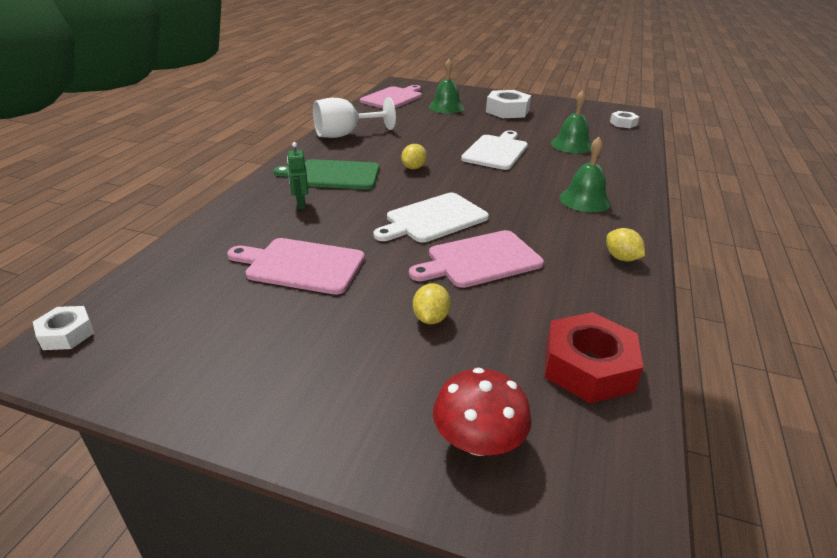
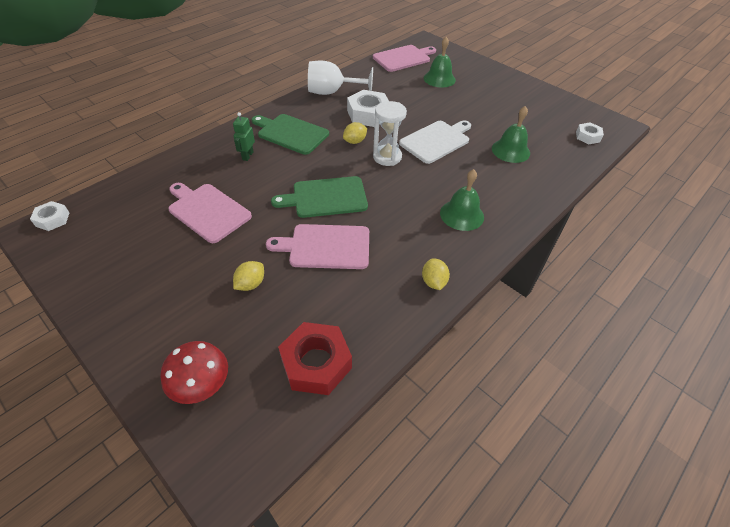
camera: 25 degrees right, 15 degrees up
(433, 219) = (326, 198): white cutting board -> green cutting board
(461, 173) = (387, 157): none -> white hourglass
(507, 111) = (489, 95): white nut -> white nut (368, 114)

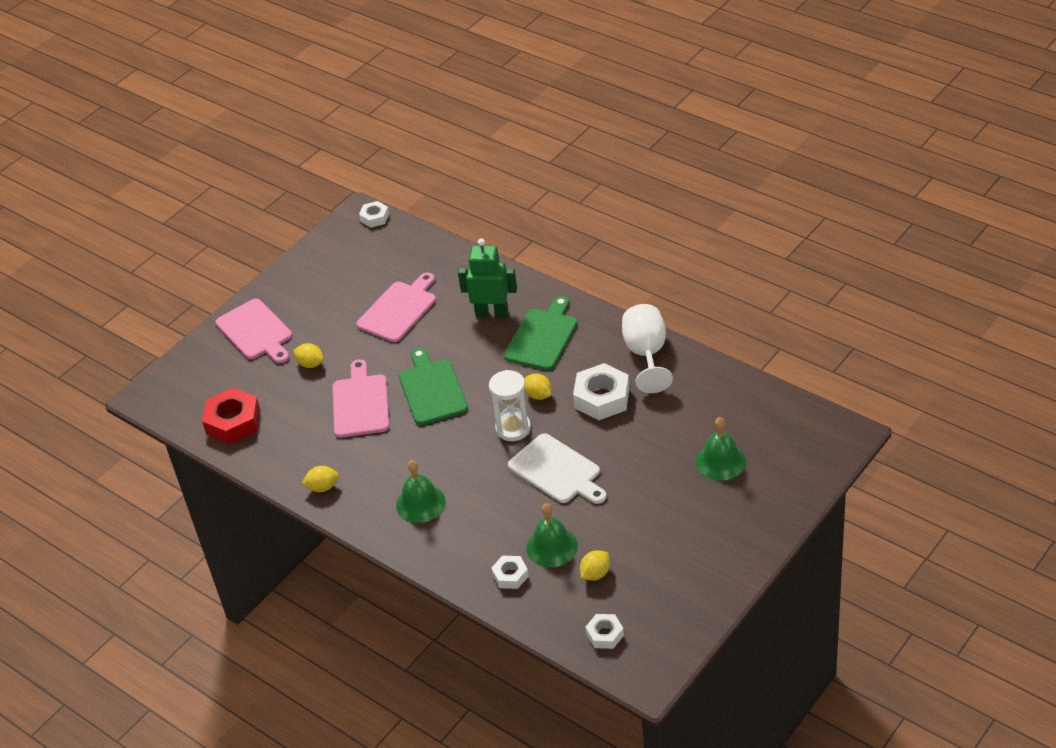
camera: 90 degrees right, 5 degrees down
(201, 384) = (214, 363): red mushroom -> none
(247, 156) = (492, 313): green robot -> green robot, size x1.76
(403, 58) = (773, 413): pink cutting board -> pink cutting board (256, 331)
(535, 135) = (595, 574): none -> yellow lemon
(539, 172) = (510, 575): none -> white nut

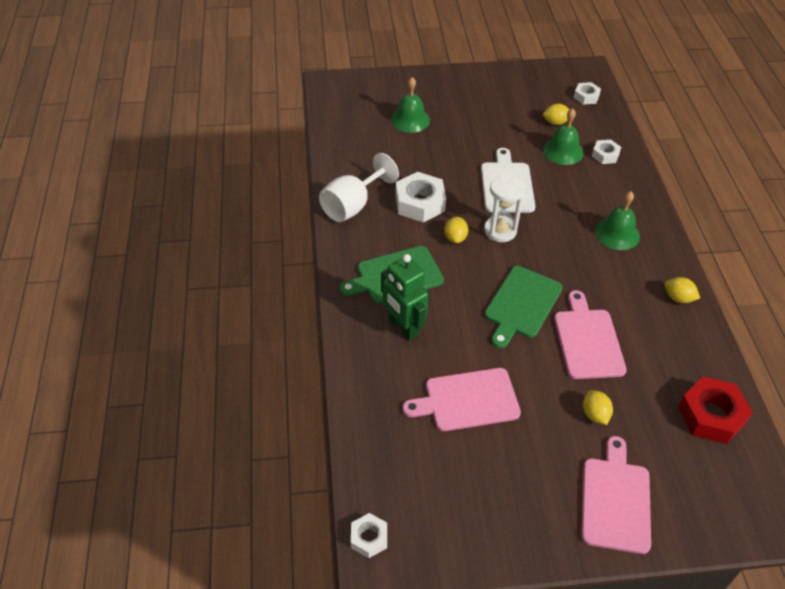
camera: 140 degrees left, 5 degrees up
(360, 403) = (587, 340): pink cutting board -> pink cutting board turned 135 degrees clockwise

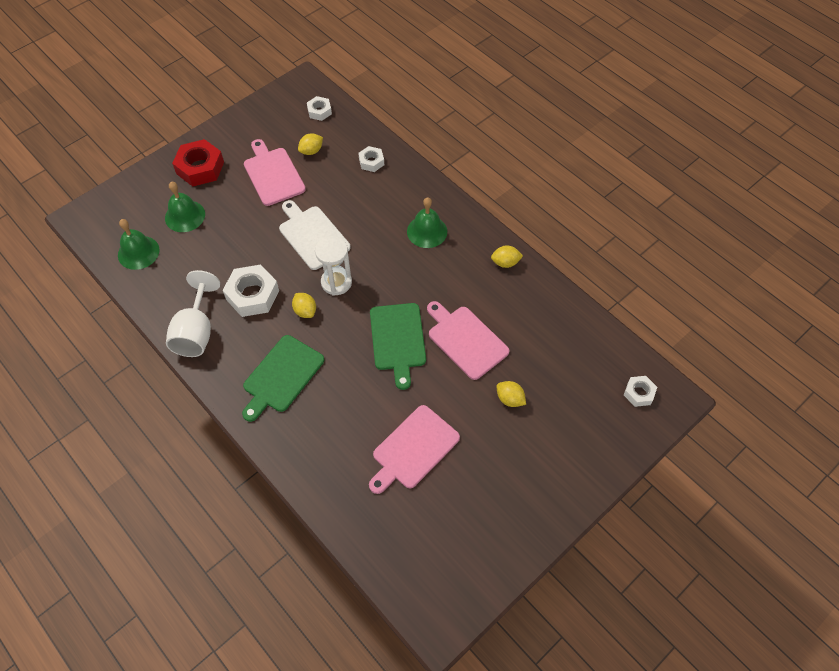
camera: 35 degrees left, 10 degrees up
(369, 538) = (420, 611): white nut -> white nut (639, 393)
(403, 328) = (321, 419): green robot -> none
(563, 151) = (335, 176): green bell -> green bell (138, 252)
(615, 500) = (565, 458): pink cutting board -> pink cutting board (273, 174)
(711, 415) = (585, 347): red nut -> red nut (200, 168)

